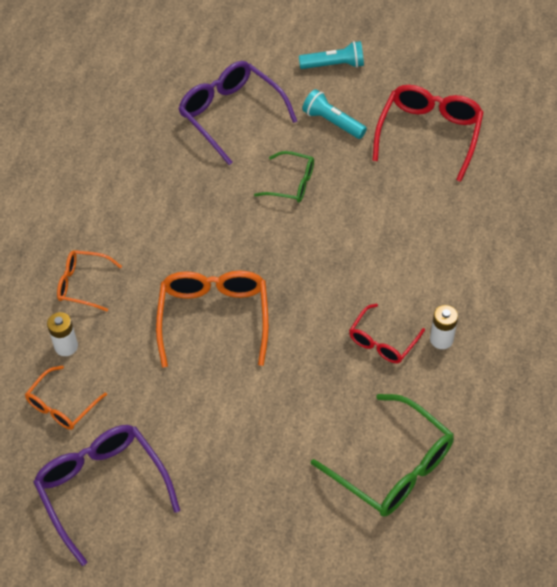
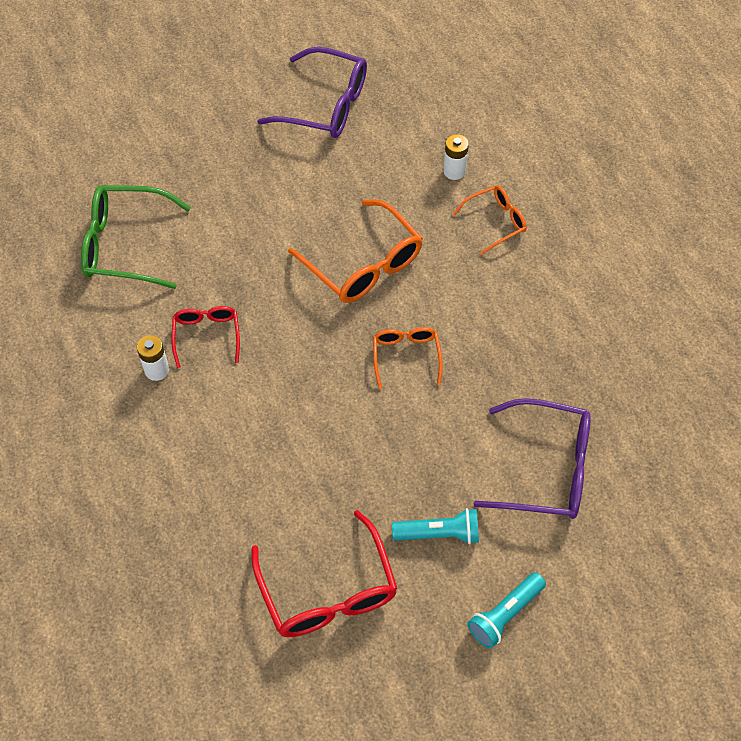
camera: 140 degrees right, 5 degrees up
(62, 406) = (411, 133): orange glasses -> orange glasses (406, 356)
(292, 184) = (415, 432): green glasses -> none

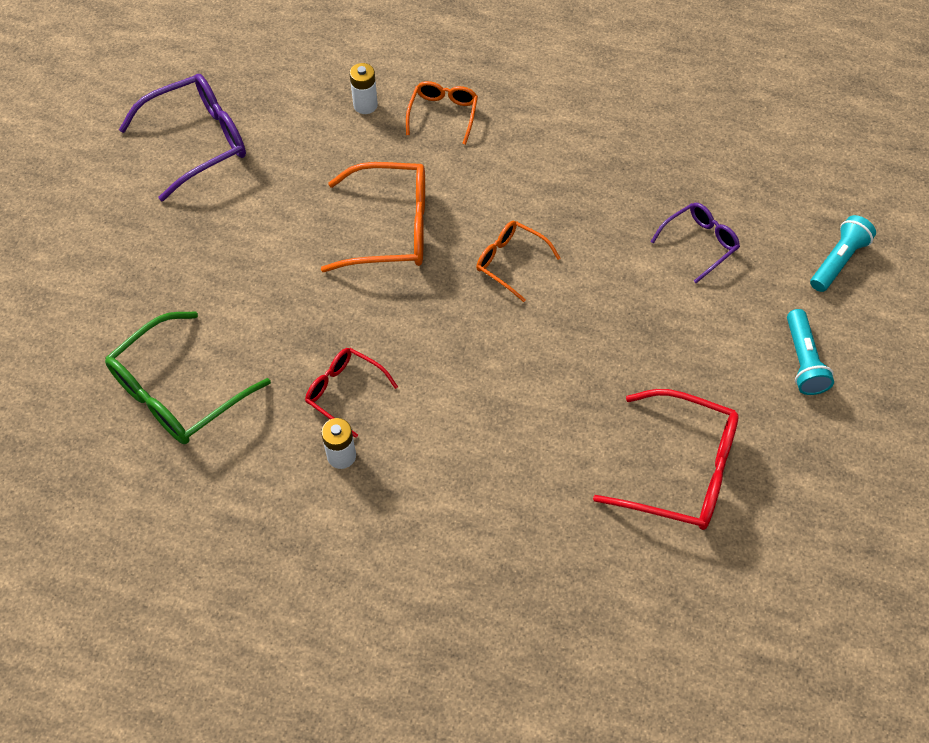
camera: 50 degrees left, 0 degrees up
(439, 533) = (695, 355): turquoise flashlight -> turquoise flashlight (838, 261)
(546, 469) = (699, 243): purple glasses -> purple glasses, size x0.58

